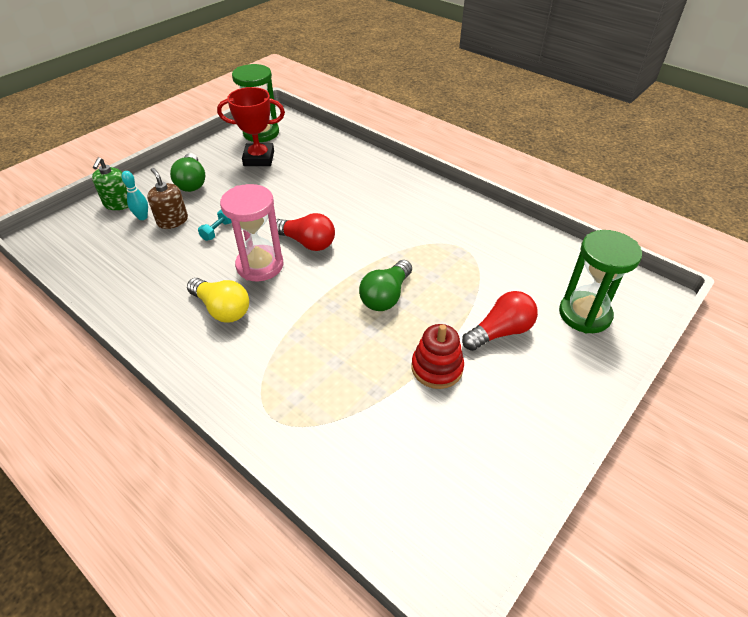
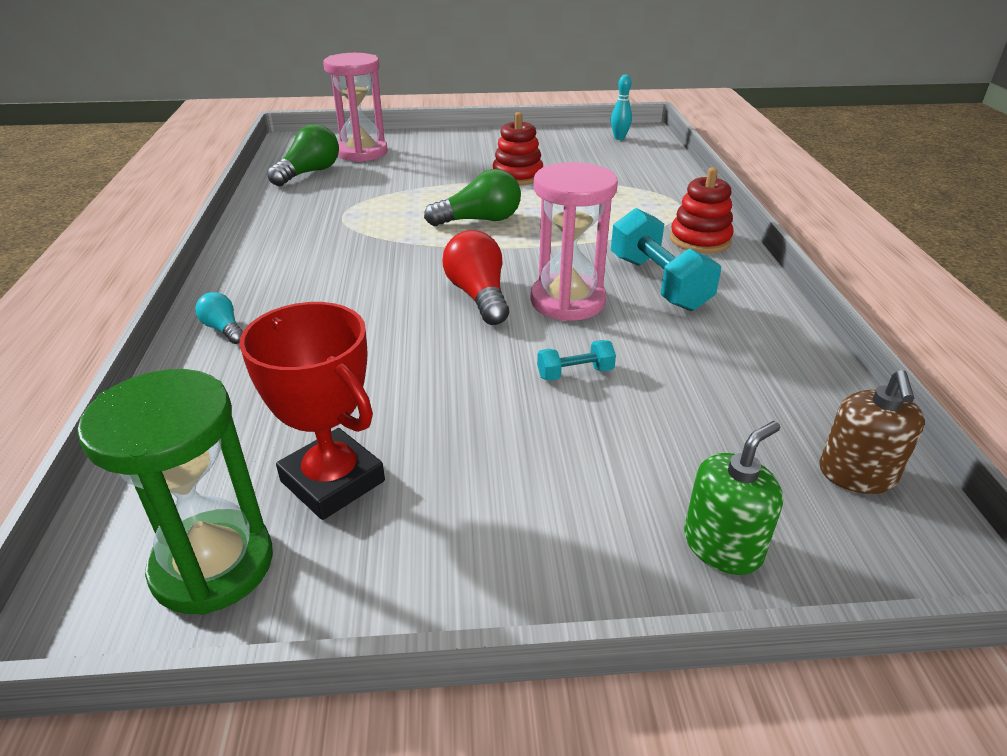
camera: 135 degrees left, 10 degrees down
(142, 217) = (686, 475): turquoise bowling pin -> turquoise bowling pin (619, 138)
(172, 221) = (634, 433): brown soap dispenser -> brown soap dispenser (857, 474)
(192, 182) = (524, 506): green light bulb -> green light bulb (309, 173)
(222, 309) = (658, 283): yellow light bulb -> turquoise dumbbell
(224, 373) = (700, 240): none -> red stacking toy
(381, 170) = (223, 329): none -> turquoise light bulb
(500, 332) = (436, 170): red light bulb -> none
(584, 314) = (362, 152): green hourglass -> pink hourglass

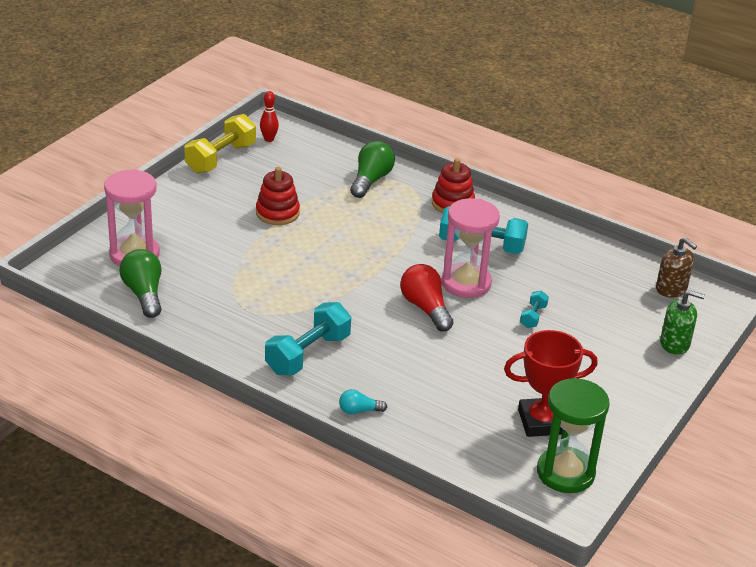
camera: 55 degrees left, 0 degrees up
(302, 265) = (308, 354): none -> turquoise dumbbell
(478, 296) = (425, 308): red light bulb -> red light bulb turned 45 degrees clockwise
(479, 220) = (328, 261): green light bulb -> green light bulb (371, 180)
(554, 133) = (221, 158): none -> yellow dumbbell
(619, 138) = (269, 139): turquoise bowling pin -> red bowling pin
(722, 546) = (675, 343): green soap dispenser -> green soap dispenser turned 105 degrees clockwise

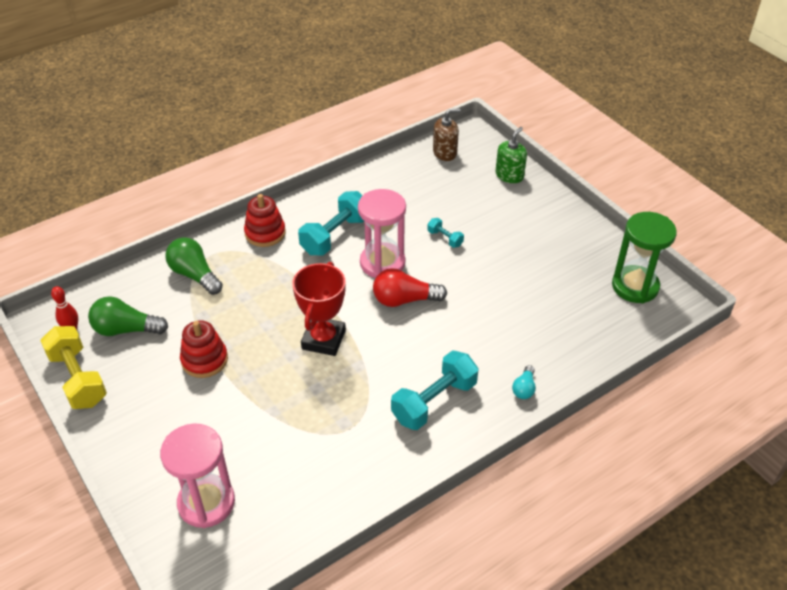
camera: 65 degrees left, 10 degrees up
(144, 294) = (280, 511): green light bulb -> green light bulb (126, 329)
(308, 354) = (434, 401): turquoise dumbbell -> turquoise dumbbell turned 75 degrees clockwise
(541, 422) = (574, 279): red trophy -> red trophy (323, 339)

